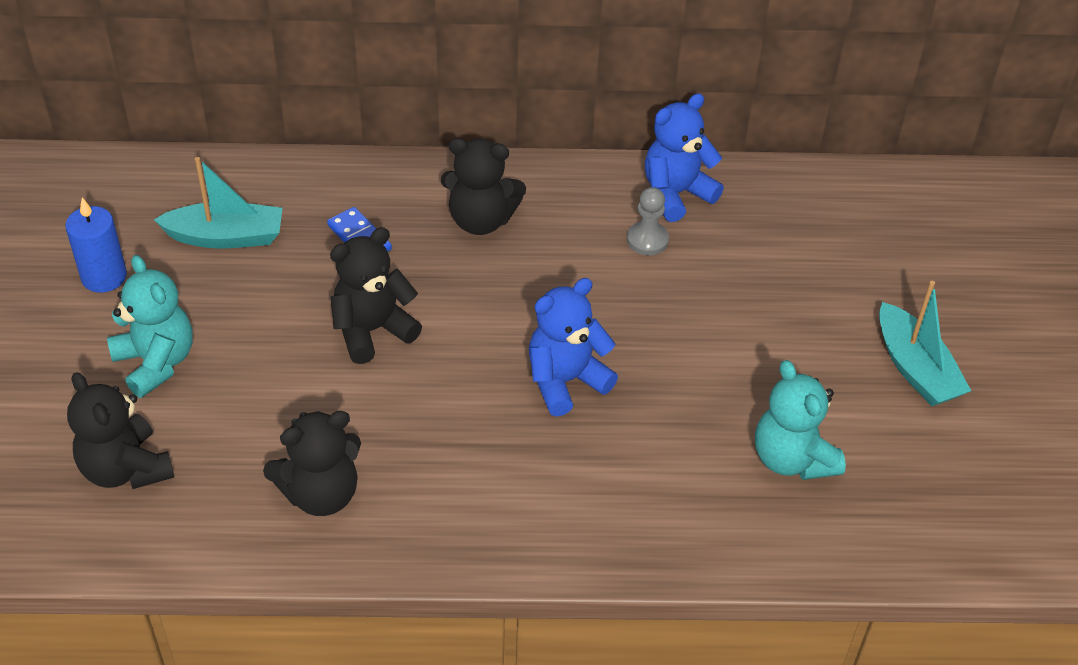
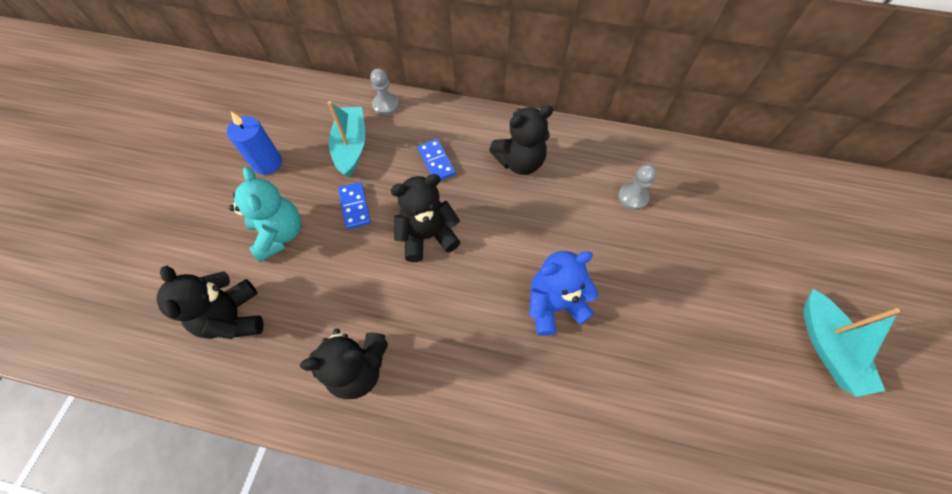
camera: 15 degrees right, 15 degrees up
(226, 237) = (351, 146): turquoise boat -> turquoise boat turned 105 degrees counterclockwise
(256, 311) = (355, 206): none -> blue domino
(261, 174) = (386, 105): none -> grey pawn
(481, 220) = (519, 162): black teddy bear -> black teddy bear turned 45 degrees counterclockwise
(676, 194) = (658, 164): blue teddy bear -> none
(792, 459) = (719, 414): turquoise teddy bear -> none

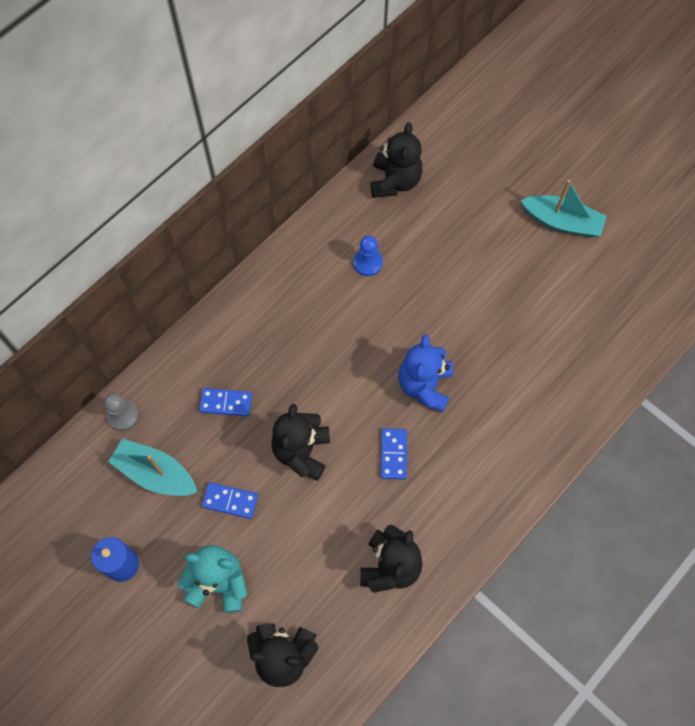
camera: 60 degrees left, 5 degrees up
(469, 313) = (393, 454): none -> blue domino
(519, 162) = (274, 331): black teddy bear -> black teddy bear (395, 181)
(632, 197) = (368, 263): grey pawn -> blue pawn

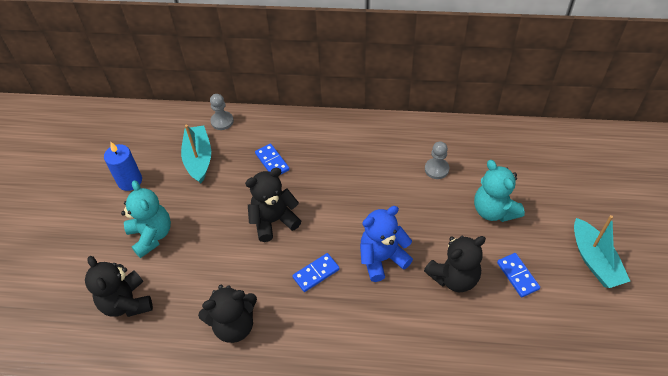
camera: 55 degrees right, 15 degrees down
(230, 501) = (210, 206): blue domino -> blue domino (517, 276)
(368, 263) = (436, 169): blue pawn -> grey pawn
(395, 181) = (509, 145): black teddy bear -> black teddy bear (454, 277)
(452, 254) = (494, 210): none -> turquoise teddy bear

